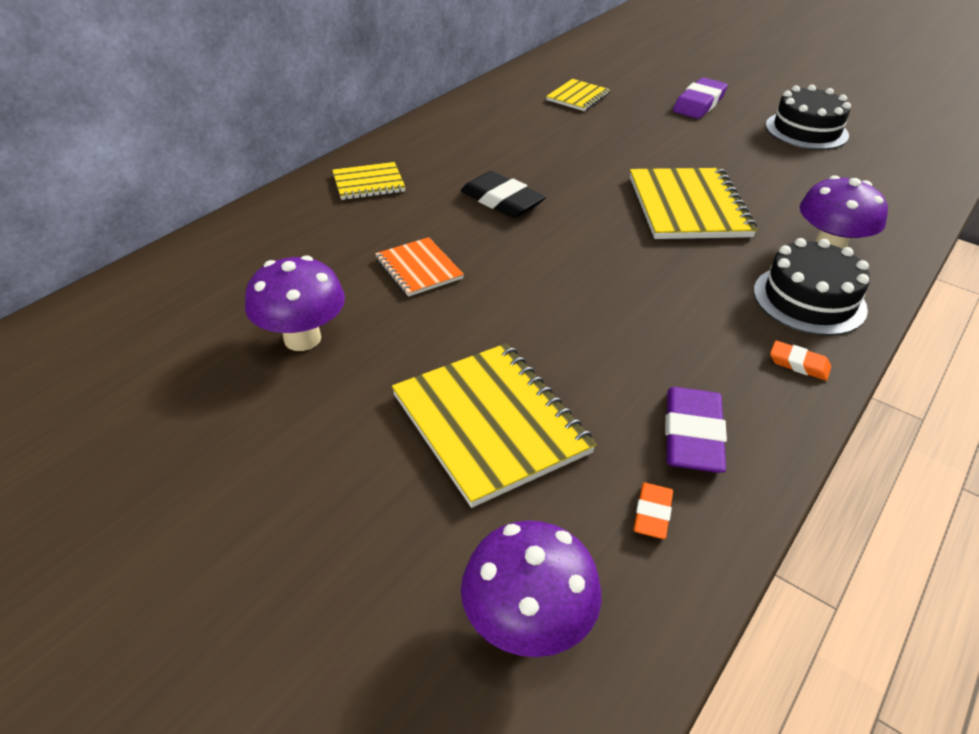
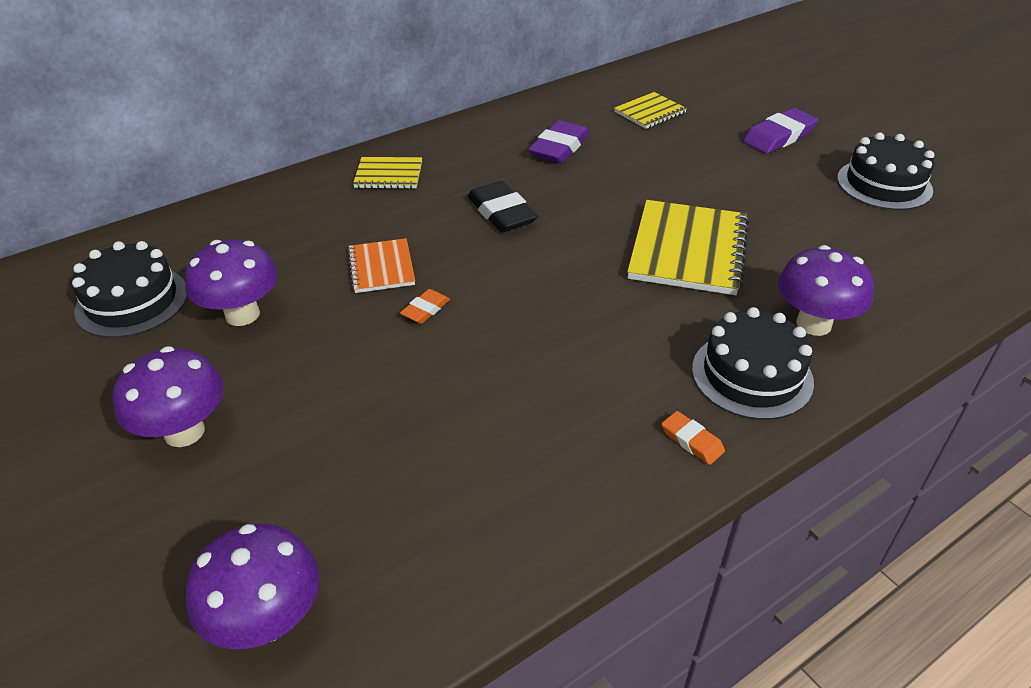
camera: 20 degrees right, 0 degrees up
(167, 349) = (132, 301): none -> black cake
(315, 466) = (184, 432): none -> purple mushroom
(490, 423) = (352, 430): yellow notebook -> none
(652, 514) = (443, 552): orange eraser -> orange eraser (425, 309)
(692, 435) = (532, 487): purple eraser -> purple eraser (559, 147)

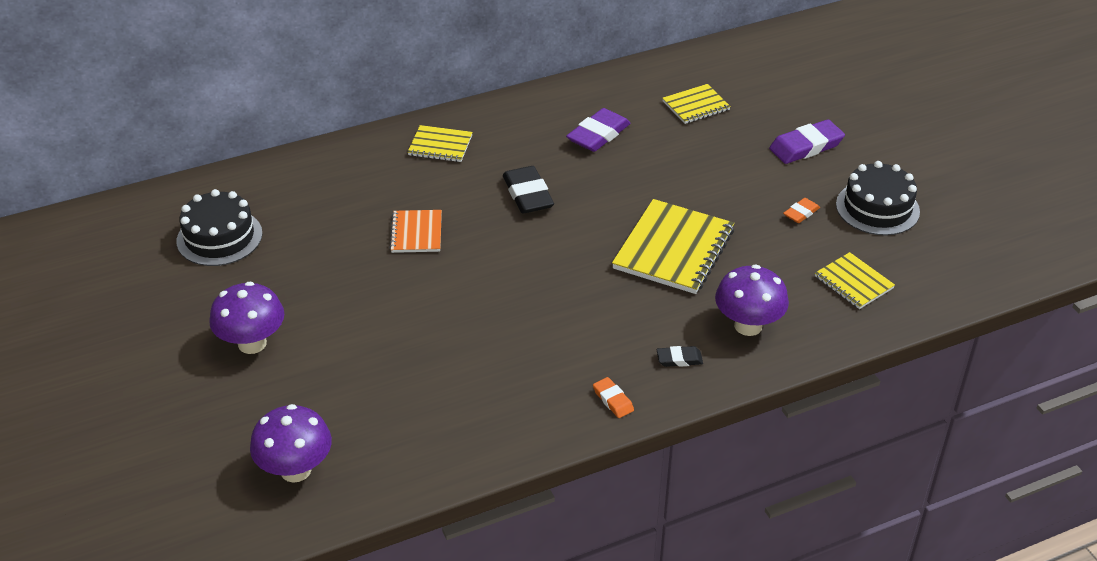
camera: 10 degrees right, 0 degrees up
(242, 314) = (302, 259): purple mushroom -> none
(425, 309) = (443, 273): orange eraser -> orange eraser (801, 213)
(752, 375) = (679, 359): black cake -> black eraser
(904, 261) = (853, 282): none -> yellow notebook

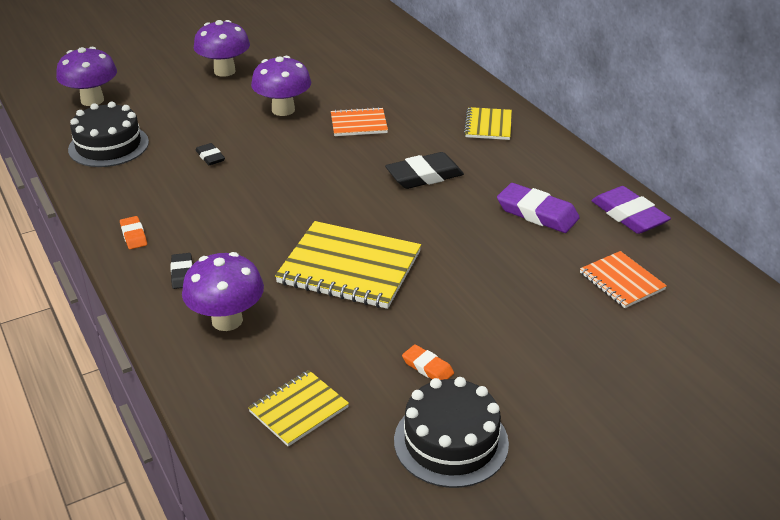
camera: 85 degrees right, 5 degrees down
(219, 237) = (344, 46): black cake -> black cake (108, 145)
(370, 290) = (283, 110): none -> purple mushroom
(464, 348) = (210, 157): none -> black eraser
(613, 400) = (133, 235): orange eraser -> orange eraser turned 75 degrees counterclockwise
(696, 106) = (621, 281): yellow notebook -> orange notebook
(806, 146) = (569, 376): purple eraser -> purple eraser (629, 215)

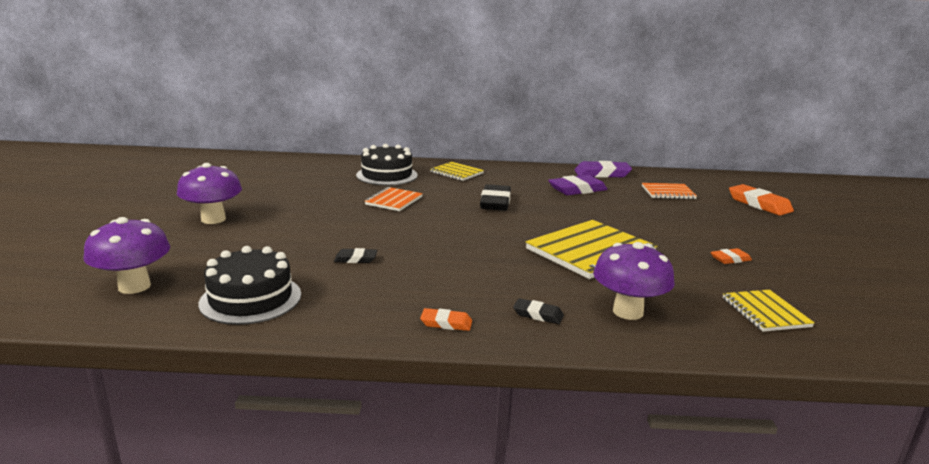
camera: 60 degrees left, 15 degrees down
(283, 110) = (326, 216): purple mushroom -> none
(451, 442) = (815, 273): black cake -> black cake (387, 175)
(679, 369) = (759, 204): none -> orange eraser

